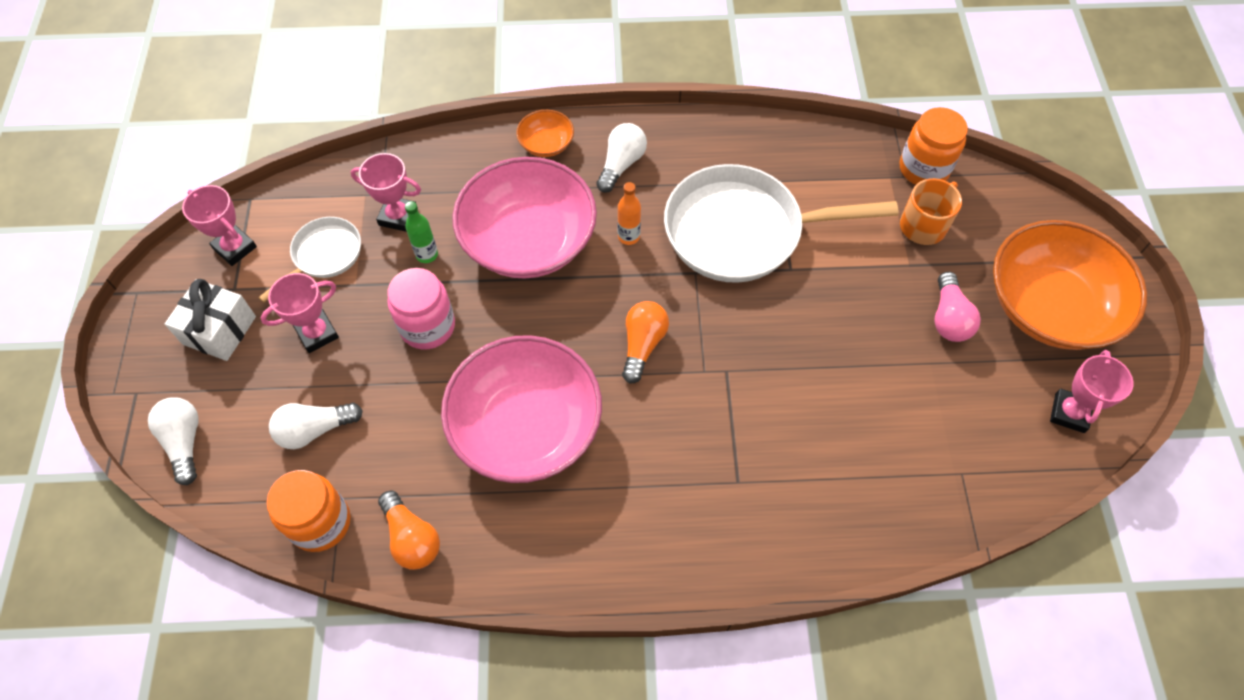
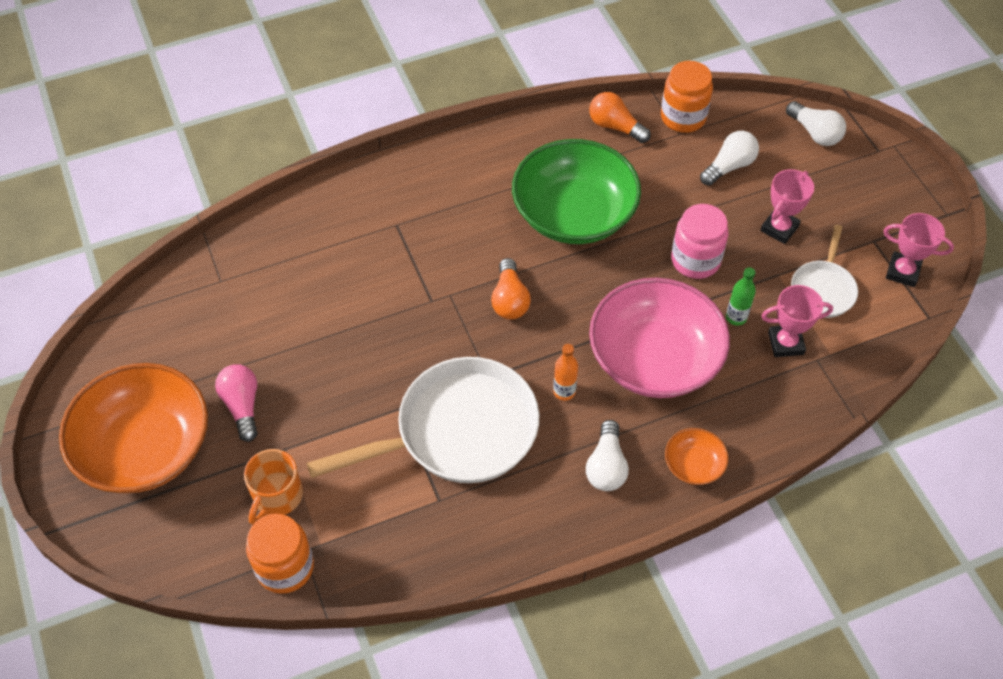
camera: 160 degrees right, 5 degrees down
(219, 330) = (857, 208): white gift -> none
(526, 426) = (574, 214): pink bowl -> green bowl
(1069, 413) = (130, 354): pink trophy -> none

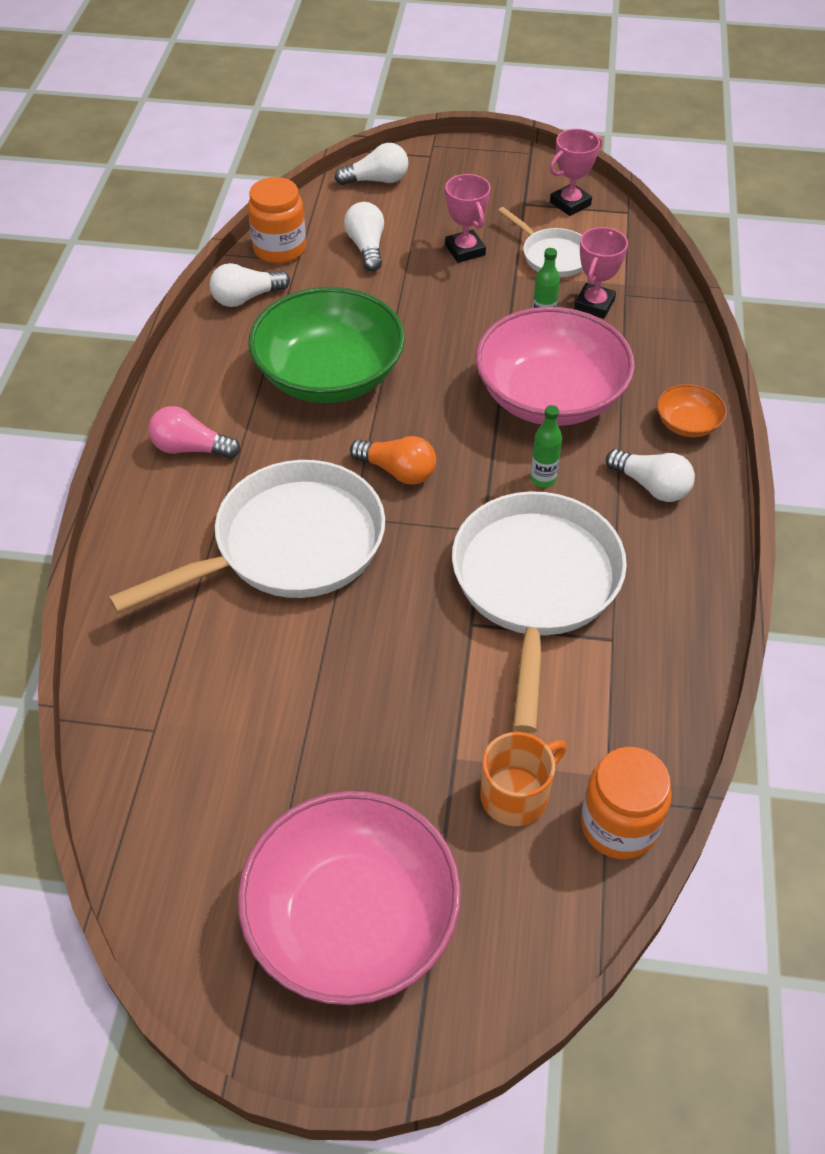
camera: 60 degrees left, 5 degrees down
(145, 447) = (352, 919): orange bowl -> pink bowl
(242, 406) = (363, 780): pink light bulb -> pink light bulb (191, 448)
(277, 496) = (516, 795): orange mug -> orange mug turned 90 degrees counterclockwise
(402, 273) = (290, 545): none -> white pan
(564, 391) = (543, 479): orange bottle -> green bottle
(615, 126) = (246, 298): orange light bulb -> white light bulb
(695, 260) = (457, 318): pink jar -> none

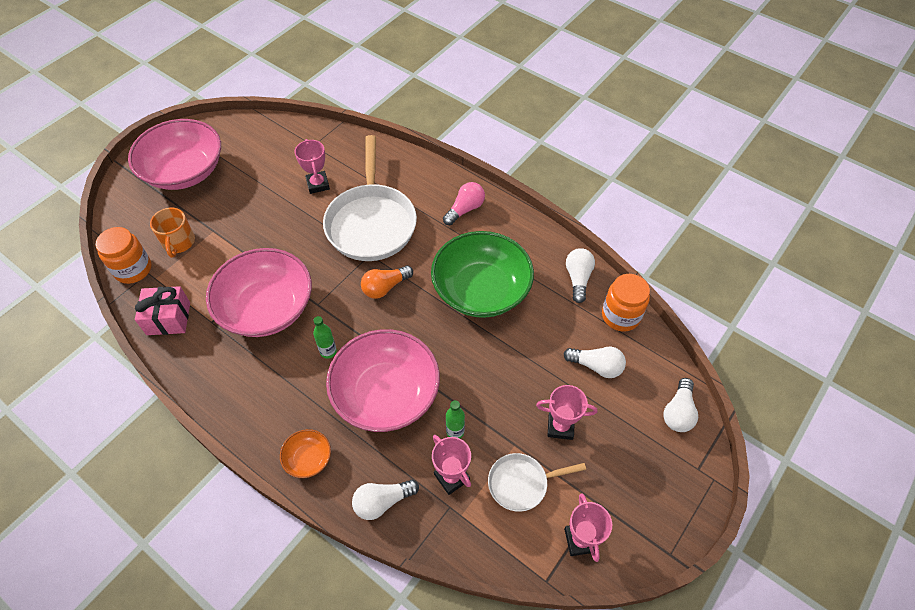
camera: 120 degrees right, 5 degrees up
(250, 664) = (318, 184): none -> pink trophy
(535, 585) = (267, 308): white pan -> pink bowl
(651, 486) = (280, 403): white light bulb -> white light bulb (382, 502)
(654, 699) = (168, 318): none -> pink gift

